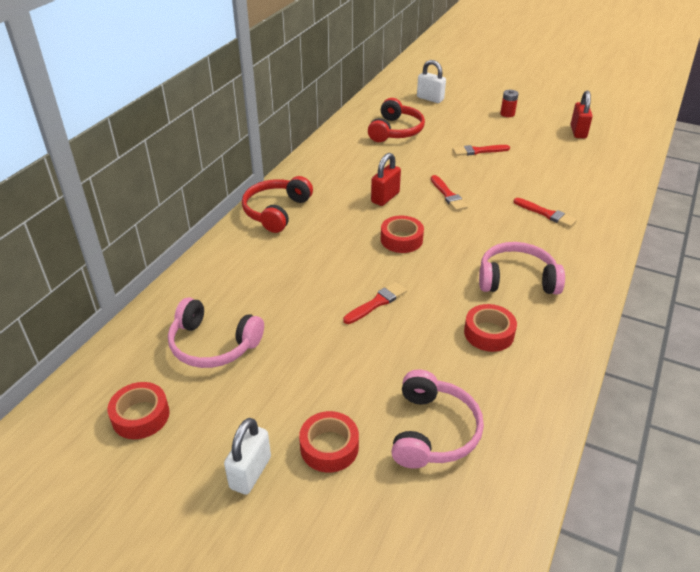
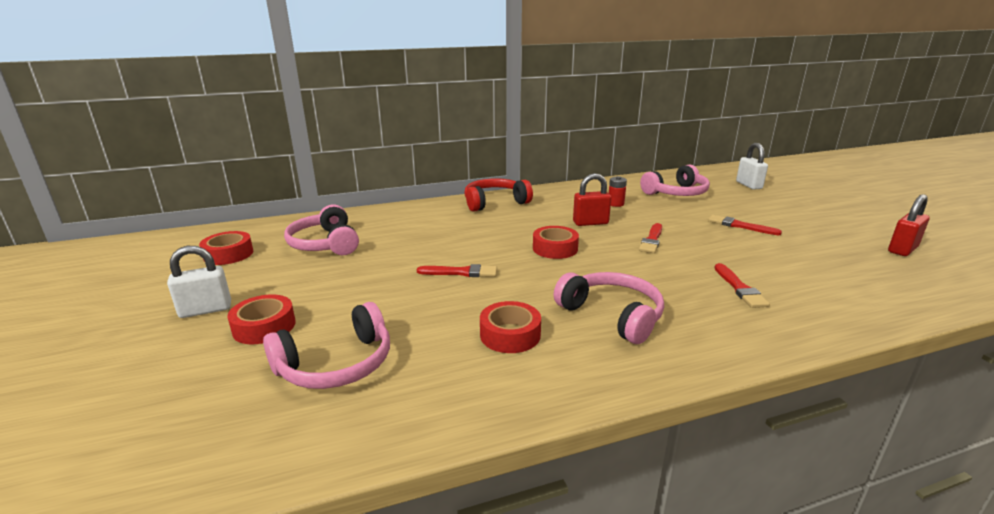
camera: 45 degrees right, 15 degrees down
(396, 131) = (676, 193): red headphones -> pink headphones
(507, 114) = (823, 214): red battery -> red battery (615, 204)

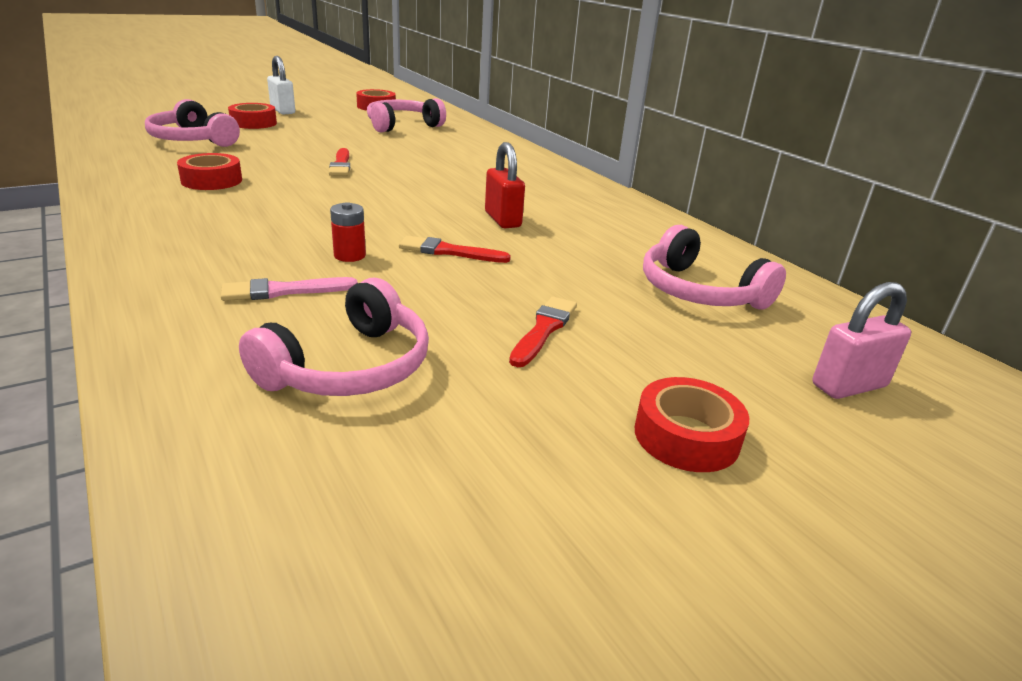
camera: 75 degrees right, 5 degrees up
(495, 202) = (551, 175): red headphones -> none
(555, 248) = (407, 199): red tape -> red tape (686, 436)
(612, 315) = (233, 217): pink headphones -> pink headphones (349, 367)
(615, 204) = (596, 239): red battery -> red battery (349, 255)
(739, 288) = (284, 291): red brush -> pink brush
(749, 185) = (849, 386): white padlock -> pink padlock
(902, 249) = (469, 531): red padlock -> none

